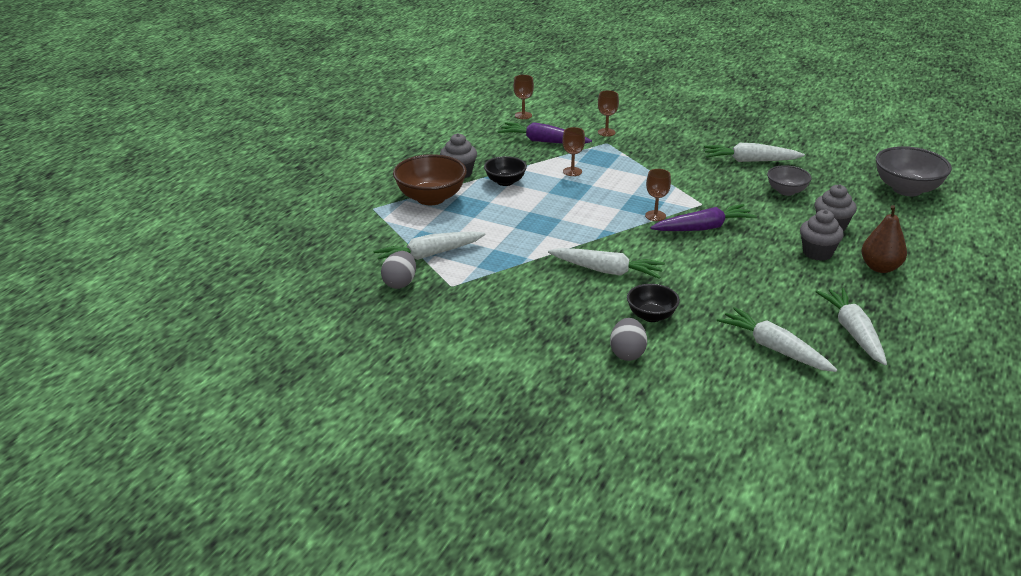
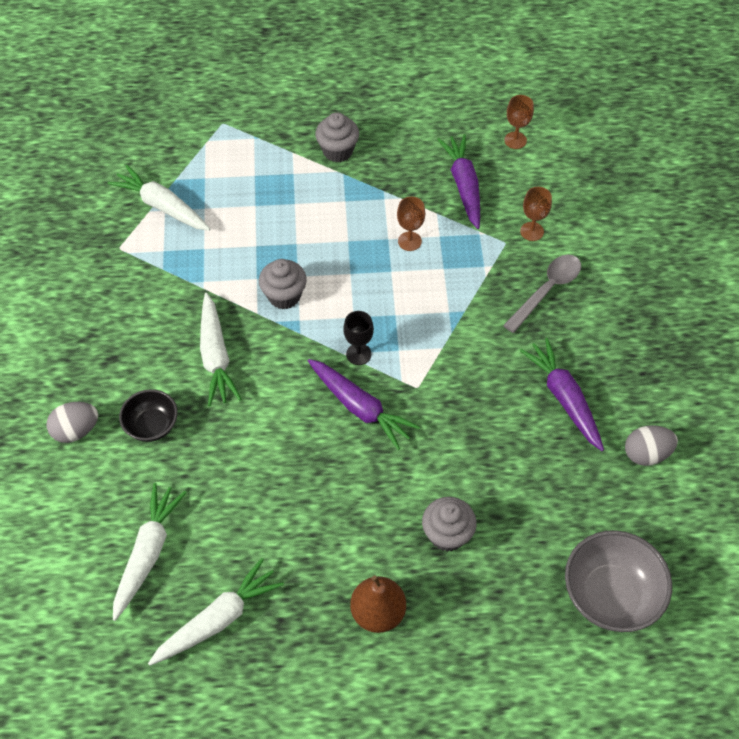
camera: 60 degrees right, 25 degrees up
(400, 283) = (101, 209): grey egg -> grey egg (646, 454)
(431, 198) = (270, 155): brown bowl -> none
(505, 182) = (345, 196): black bowl -> none
(655, 216) = (358, 354): brown goblet -> black goblet
(659, 142) = (547, 290): none -> grey spoon
(750, 161) = (564, 398): white carrot -> purple carrot
(786, 191) = (508, 461): grey bowl -> none
(817, 253) = (373, 537): grey cupcake -> grey cupcake (284, 296)

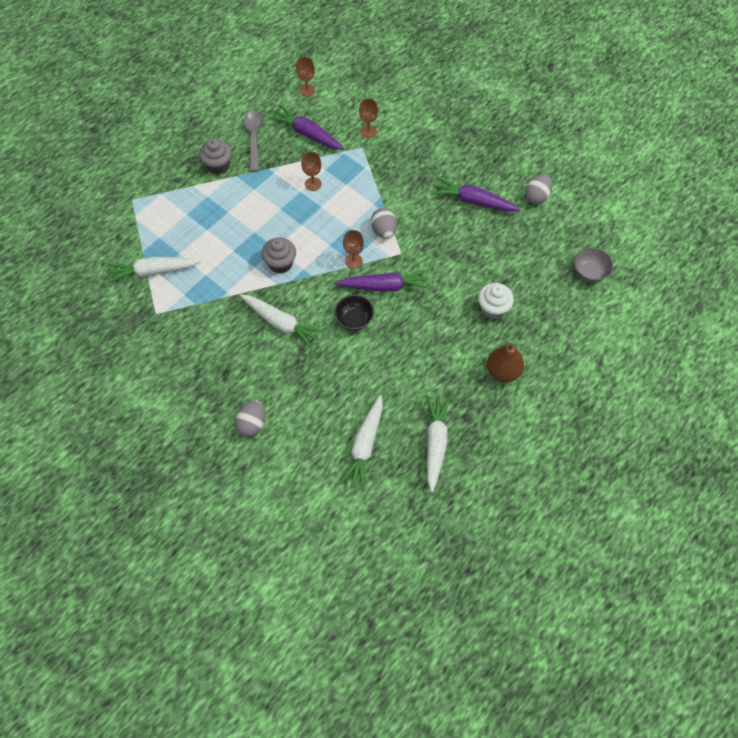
camera: 45 degrees left, 5 degrees up
(148, 553) = (364, 446): white carrot -> white carrot turned 135 degrees counterclockwise
(152, 425) = (290, 386): black bowl -> black bowl (354, 320)
(358, 354) = (353, 261): black goblet -> brown goblet
(426, 349) = (383, 231): none -> grey egg
(447, 534) = (493, 309): grey cupcake -> white cupcake
(547, 290) = (408, 156): grey spoon -> grey spoon (254, 138)
(610, 595) = (589, 272): grey bowl -> grey bowl, size x0.60

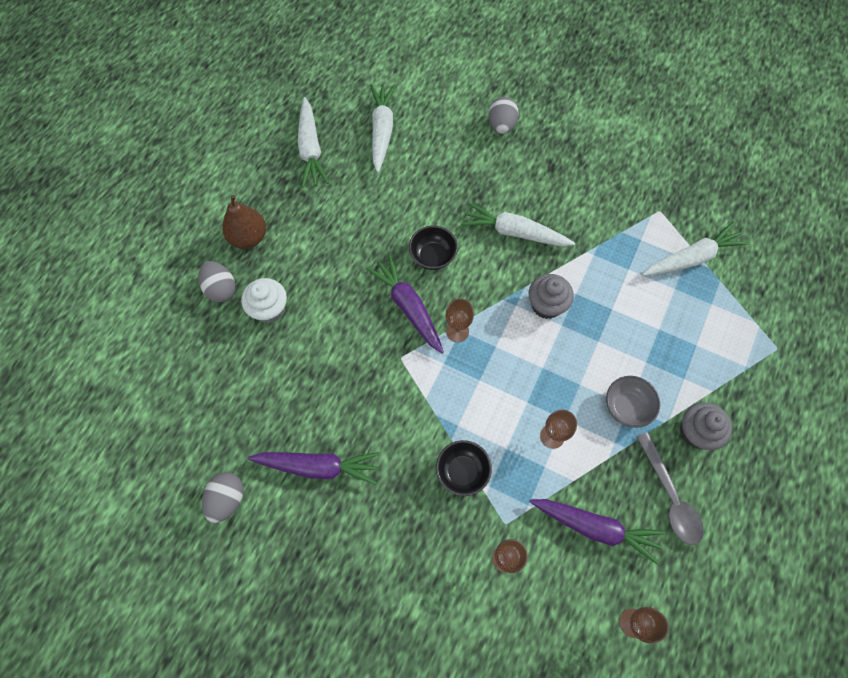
camera: 165 degrees right, 5 degrees up
(379, 178) = (462, 471): none -> black bowl
(383, 231) = (431, 385): grey egg -> grey egg (221, 289)
(385, 286) = (408, 307): purple carrot -> purple carrot turned 75 degrees clockwise
(589, 272) = (148, 391): grey bowl -> grey bowl (626, 407)

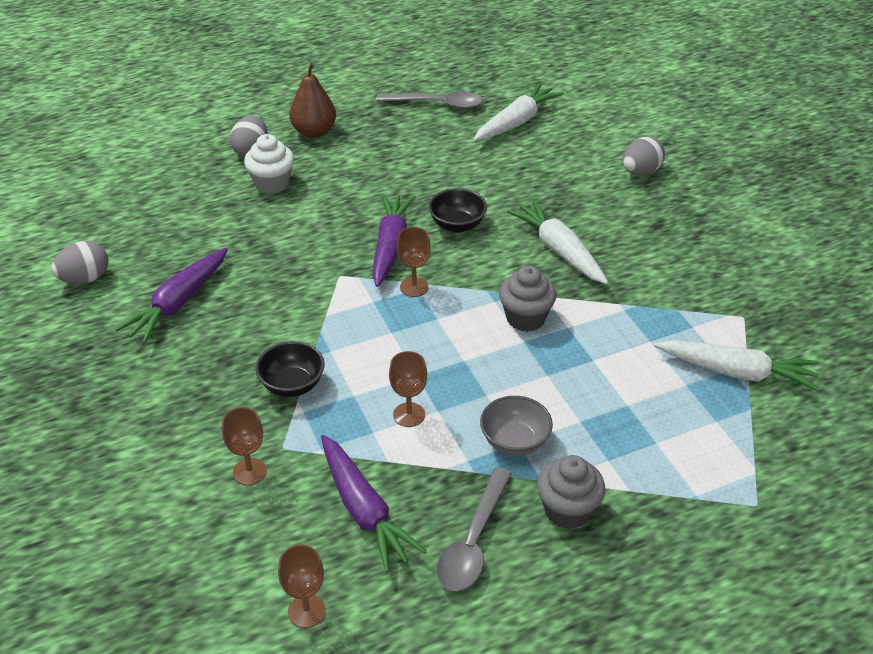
camera: 40 degrees right, 25 degrees down
(310, 149) = (437, 104): white carrot -> grey spoon
(318, 466) = (178, 303): purple carrot -> purple carrot turned 75 degrees clockwise

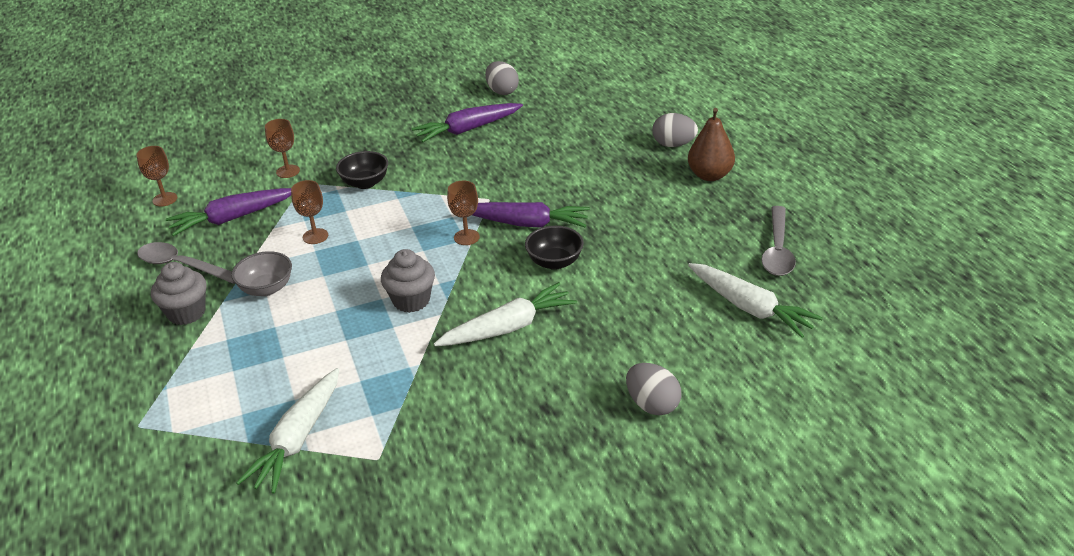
camera: 95 degrees right, 5 degrees down
(178, 303) = (467, 129): purple carrot -> purple carrot turned 60 degrees counterclockwise
(272, 183) = (622, 158): white cupcake -> none

